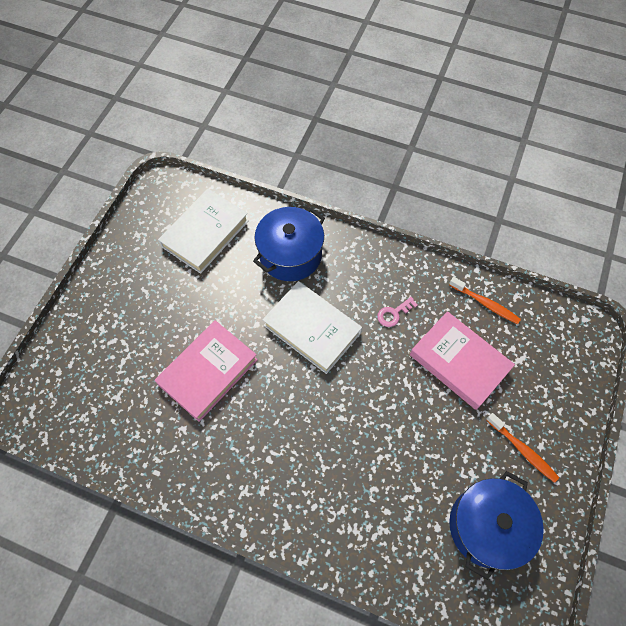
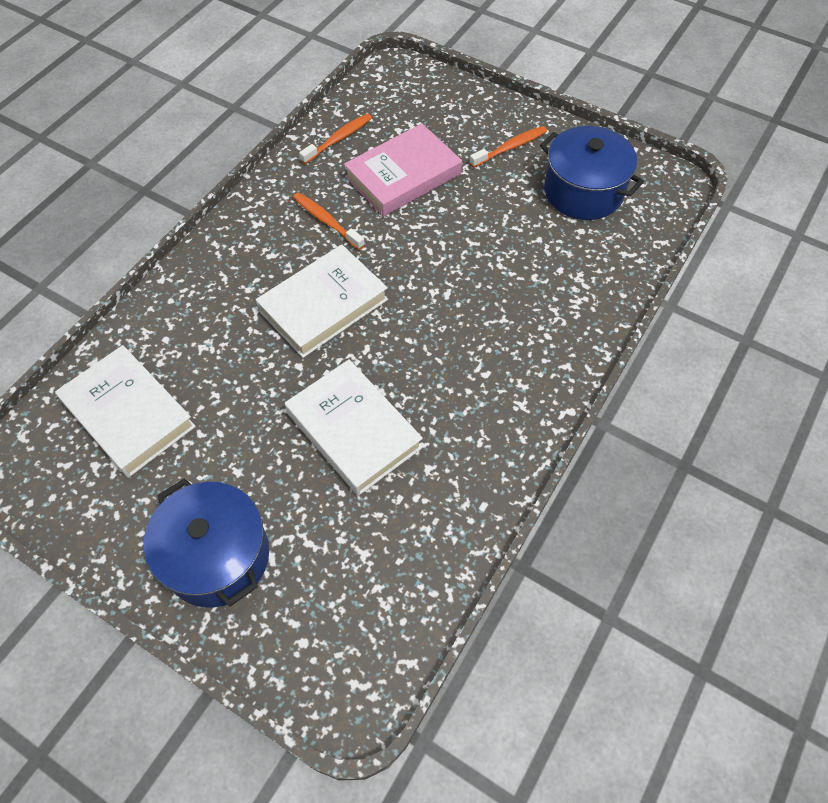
camera: 80 degrees left, 5 degrees down
(208, 372) = (354, 430): pink book -> white book
(290, 255) = (205, 313): blue pot -> blue pot (217, 556)
(394, 313) = (326, 221): pink key -> orange toothbrush

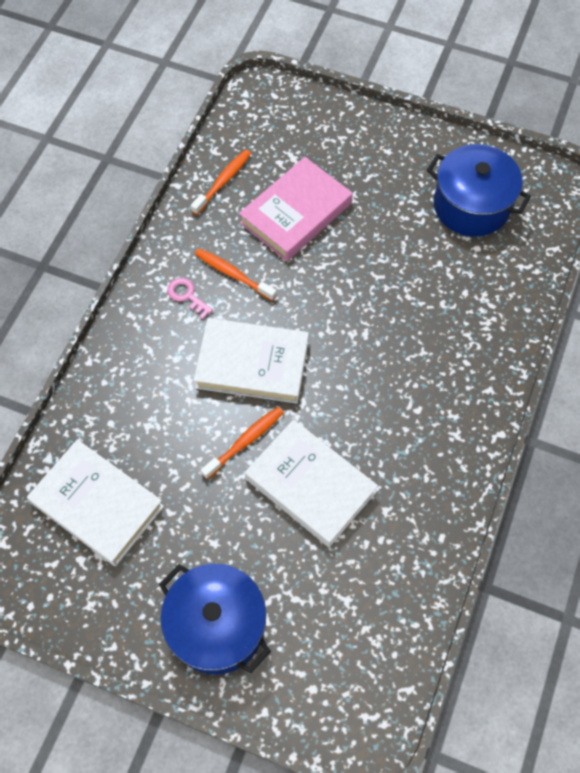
camera: 10 degrees left, 5 degrees up
(275, 234) = (187, 296): none -> pink key
(323, 305) = (252, 364): white book -> white book turned 60 degrees clockwise
(510, 147) = (393, 167): orange toothbrush -> orange toothbrush (245, 441)

